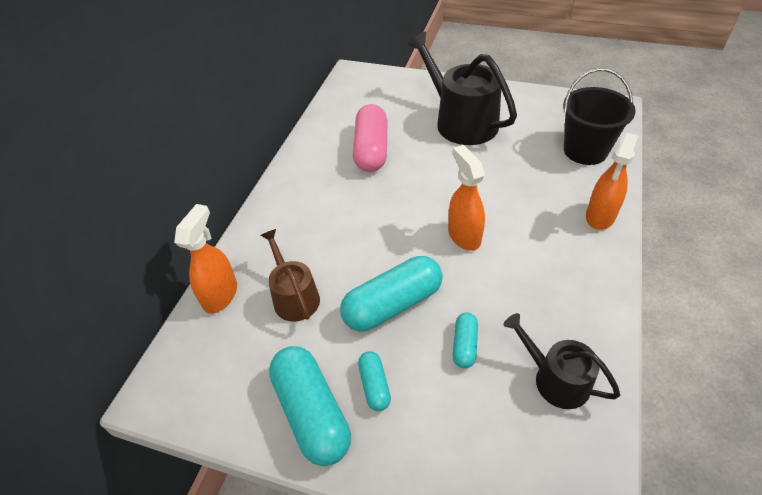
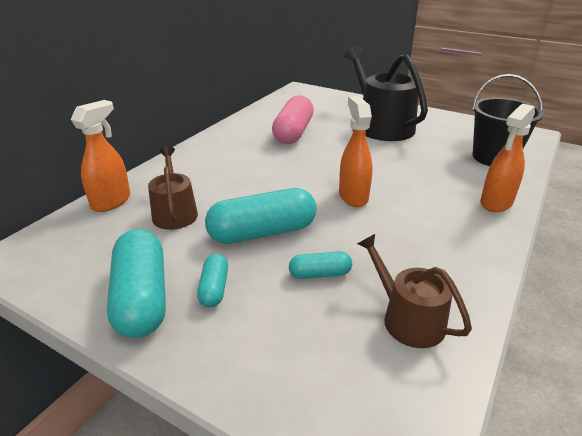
camera: 10 degrees right, 15 degrees down
(464, 345) = (320, 274): turquoise capsule -> turquoise capsule turned 60 degrees clockwise
(555, 379) = (407, 318): black watering can -> brown watering can

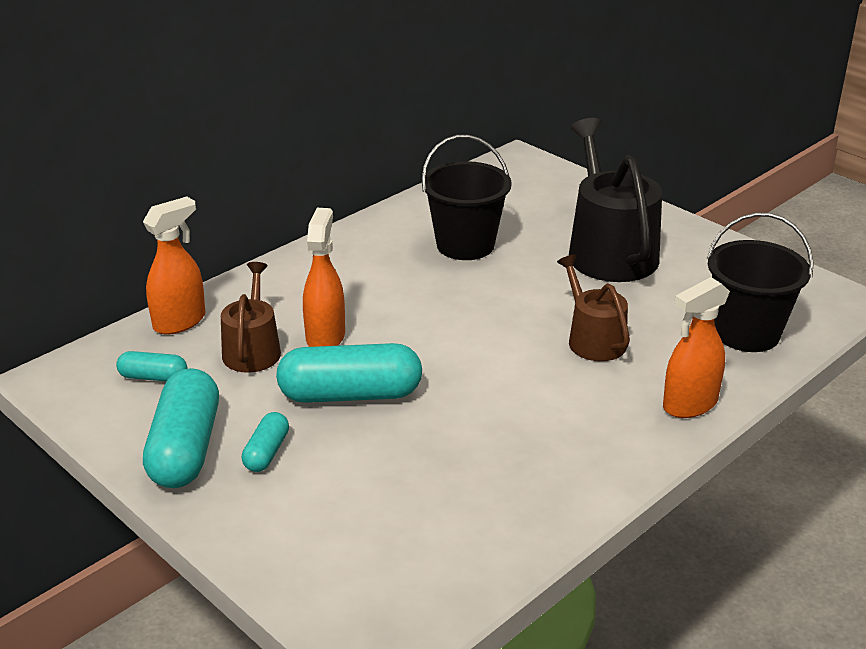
camera: 15 degrees right, 0 degrees up
(293, 132) = (465, 245): pink capsule -> black bucket
(320, 274) = (395, 457): turquoise capsule -> turquoise capsule (153, 377)
(353, 196) = (494, 363): orange spray bottle -> orange spray bottle (325, 337)
(407, 318) = (467, 524): brown watering can -> brown watering can (593, 339)

